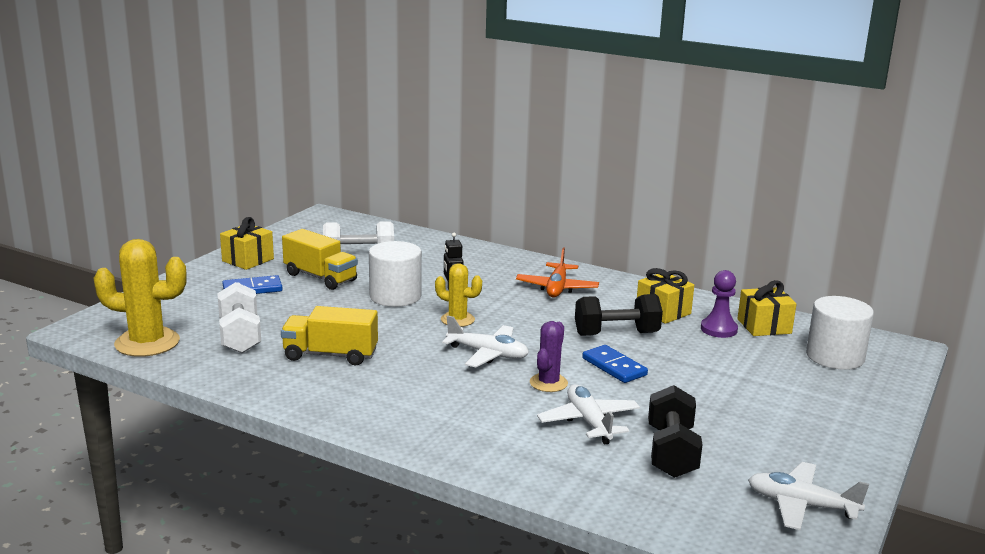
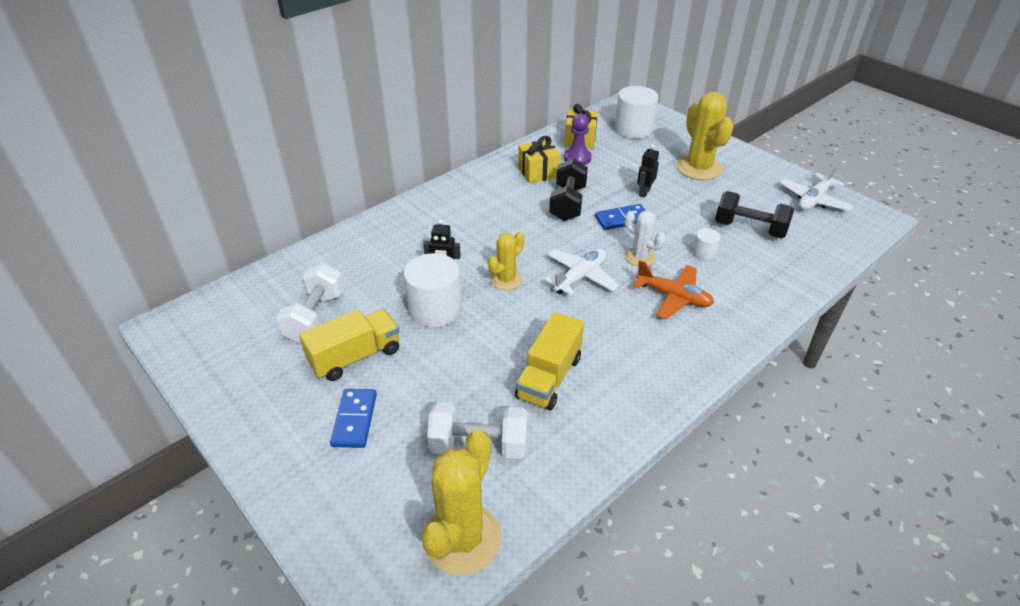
camera: 70 degrees left, 20 degrees up
(248, 260) = (262, 414): yellow gift -> none
(548, 383) = (640, 257): purple cactus -> white cactus
(557, 288) = (468, 210): orange plane -> orange plane (673, 297)
(589, 422) = (704, 253): white plane -> white cylinder
(686, 375) = (644, 192): none -> black robot
(787, 408) = (699, 168): none -> yellow cactus

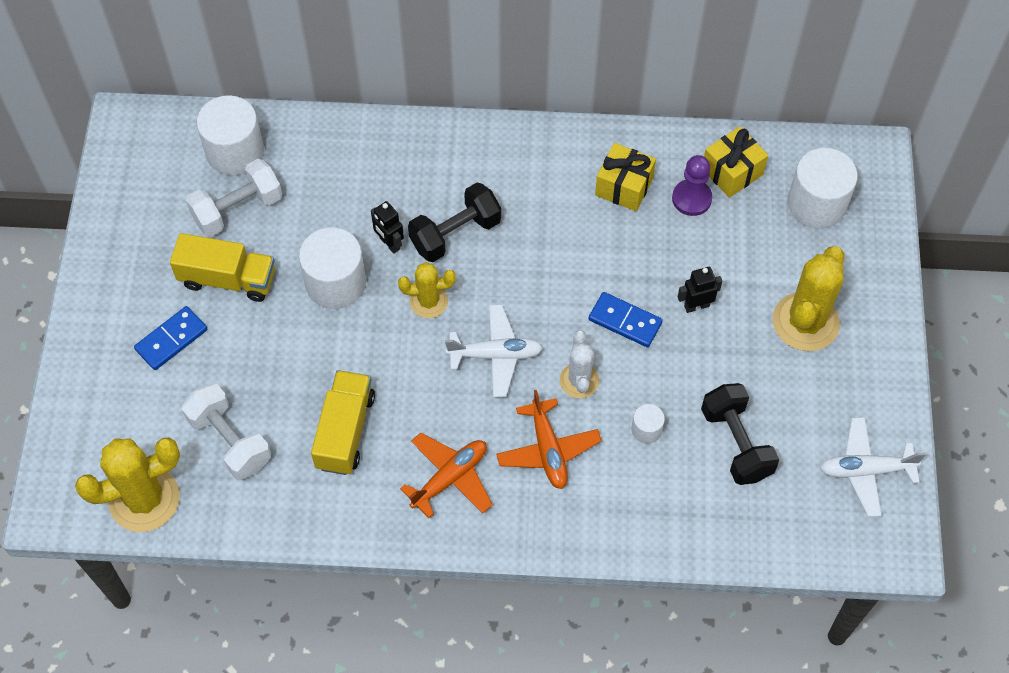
camera: 45 degrees right, 20 degrees up
(275, 291) = (235, 151): none -> white cylinder
(549, 377) = (345, 431): yellow truck -> yellow truck turned 120 degrees clockwise
(567, 203) = (598, 255): black dumbbell -> black dumbbell (455, 234)
(645, 351) = (450, 478): none -> orange plane

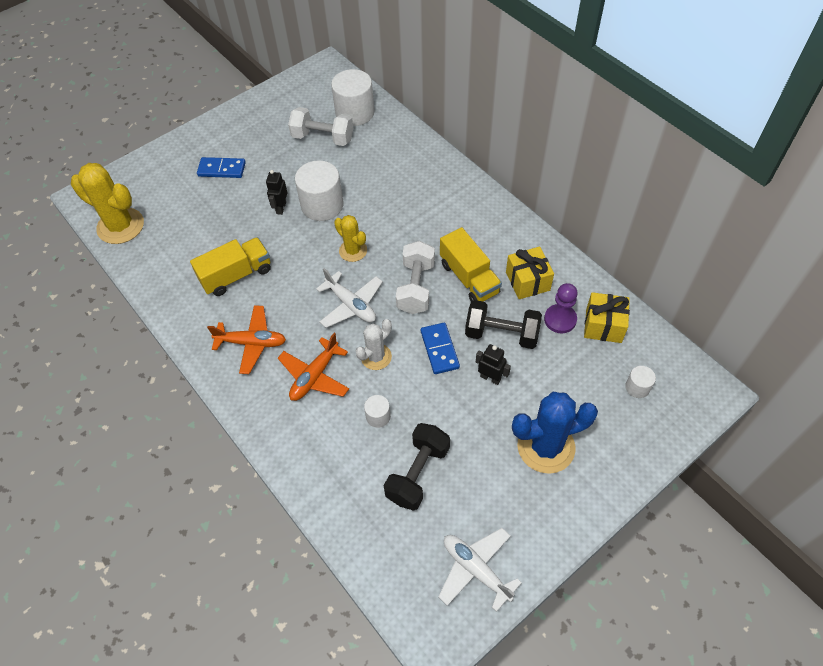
camera: 50 degrees right, 5 degrees down
(228, 279) = (279, 164): yellow truck -> yellow truck (469, 278)
(230, 441) = (185, 233): white dumbbell -> white dumbbell (416, 287)
(389, 243) = (370, 208): black robot -> black robot (281, 208)
(455, 234) = (407, 230): black dumbbell -> black dumbbell (501, 334)
(805, 322) = (546, 447): yellow cactus -> blue cactus
(816, 203) = (637, 387): white cylinder -> white cylinder, size x0.48

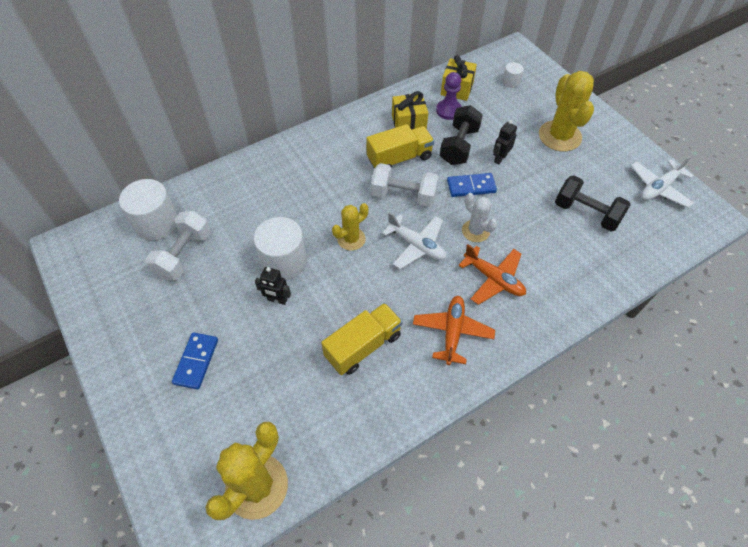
camera: 85 degrees left, 0 degrees up
(236, 275) = (363, 346): yellow truck -> yellow truck turned 75 degrees clockwise
(351, 305) = (416, 245): white plane -> white plane turned 75 degrees clockwise
(378, 416) = (535, 235): white cylinder -> none
(546, 447) = (559, 136): blue cactus -> yellow cactus

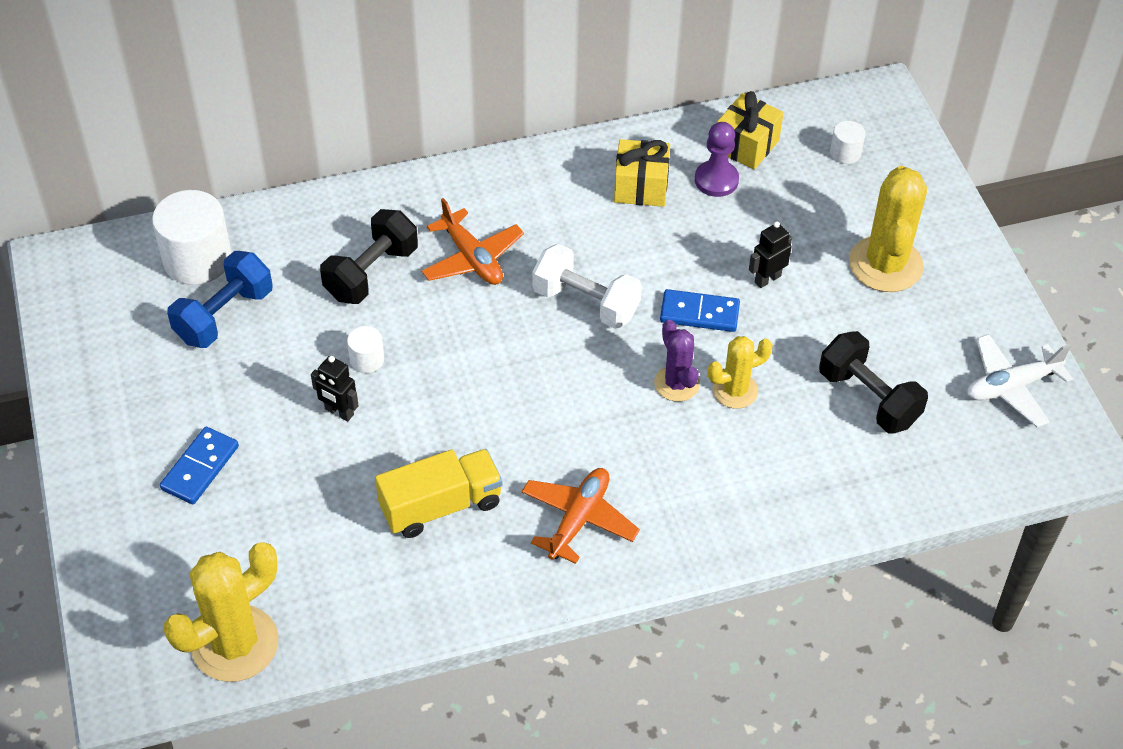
camera: 15 degrees right, 5 degrees down
(184, 255) = (224, 315): white dumbbell -> blue dumbbell
(284, 261) = (367, 359): white cylinder -> white cylinder, size x0.48
(351, 239) = (479, 350): yellow cactus -> yellow cactus (735, 390)
(399, 158) = (602, 242): yellow truck -> none
(416, 245) = (575, 383): white plane -> none
(459, 146) = (708, 243): black dumbbell -> black dumbbell (371, 273)
(475, 231) = (676, 383): white cactus -> purple cactus
(493, 279) = (673, 461): orange plane -> orange plane (472, 258)

